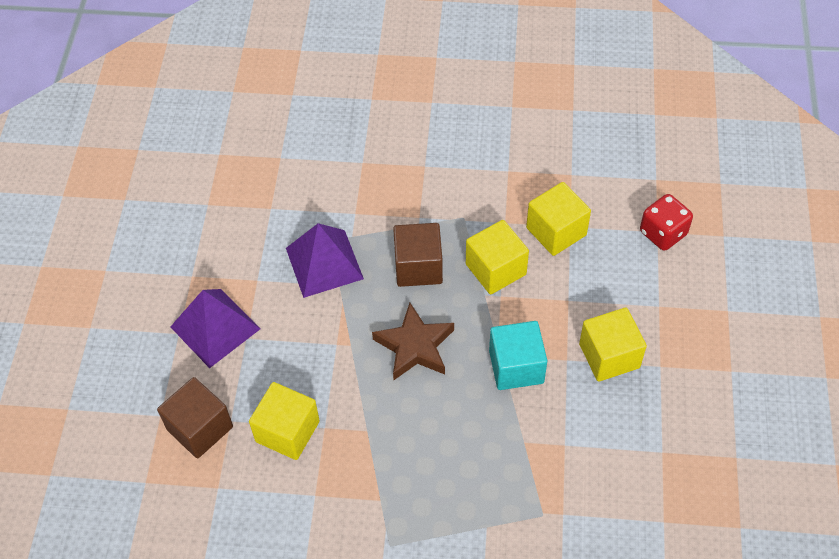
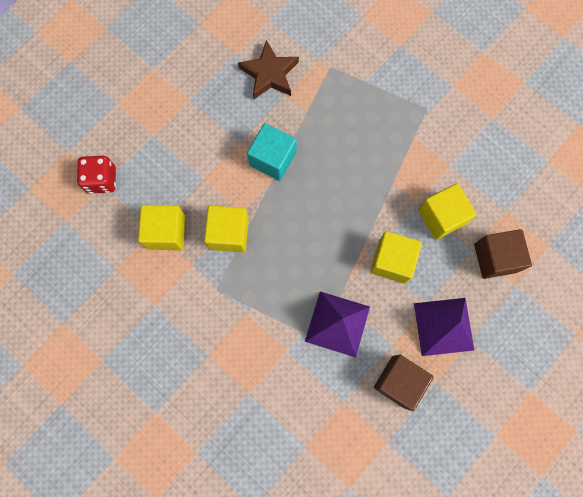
camera: 145 degrees left, 20 degrees up
(415, 346) = (323, 217): brown star -> brown star (269, 74)
(418, 267) = (277, 273): brown cube -> brown cube (399, 382)
(609, 356) = (212, 126): yellow cube -> yellow cube (392, 261)

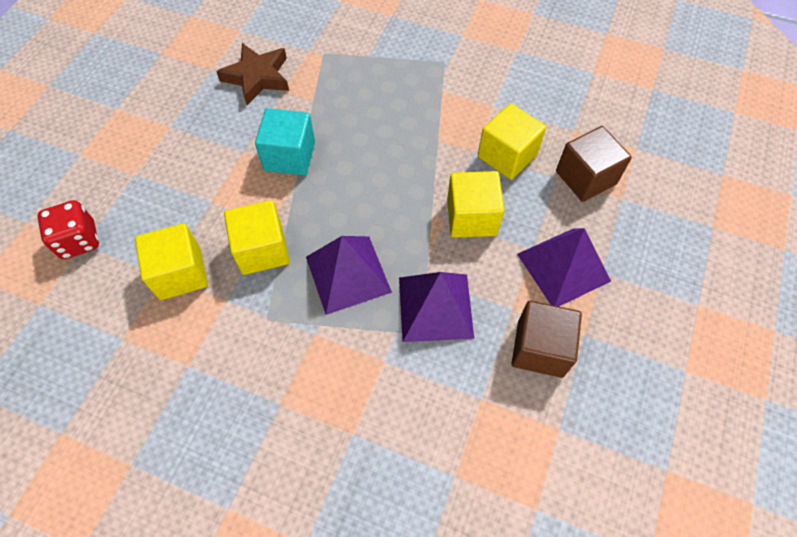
camera: 20 degrees left, 15 degrees down
(284, 275) = (348, 274): none -> purple pyramid

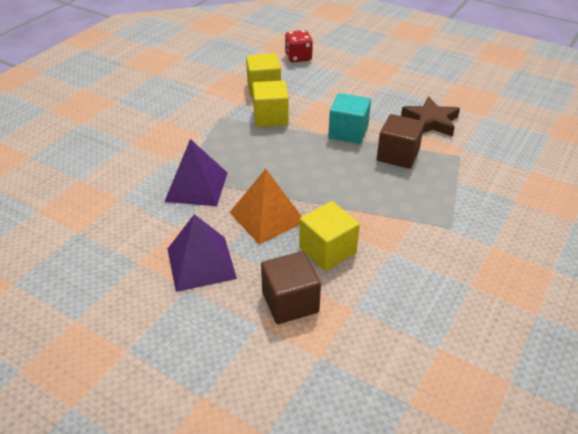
camera: 100 degrees right, 20 degrees down
(348, 274) = (238, 150): purple pyramid -> none
(471, 217) = (267, 217): yellow cube -> orange pyramid
(540, 348) = (139, 234): brown cube -> brown cube (398, 155)

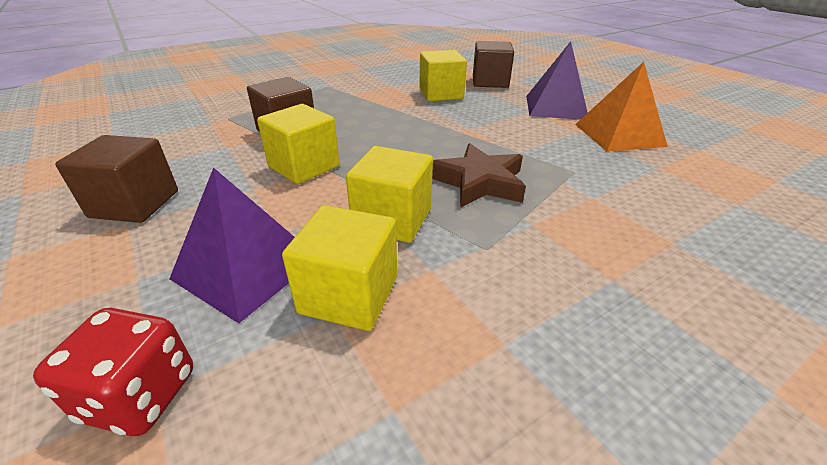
camera: 155 degrees left, 5 degrees down
(196, 186) = (552, 157): purple pyramid -> purple pyramid (246, 268)
(267, 217) = (479, 119): orange pyramid -> orange pyramid (618, 135)
(348, 132) = (304, 166): turquoise cube -> yellow cube
(396, 92) = (135, 204): none -> brown cube
(430, 121) = (184, 152): brown star -> brown star (479, 182)

